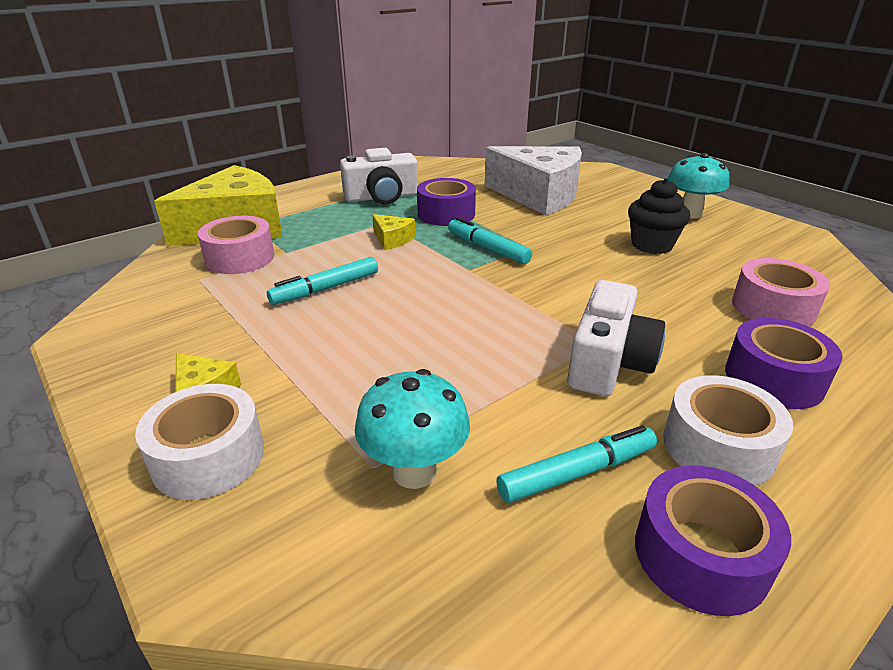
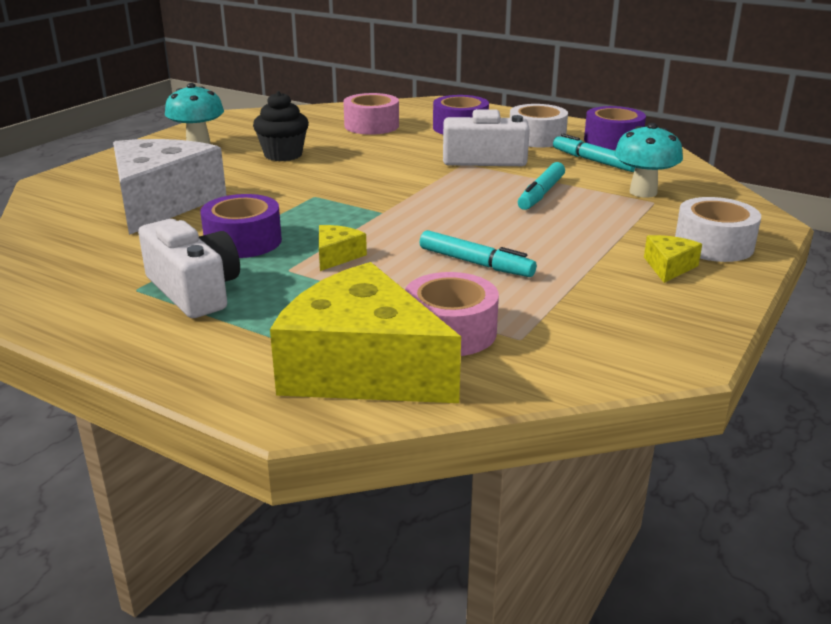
camera: 110 degrees left, 5 degrees down
(487, 248) = (330, 210): turquoise marker -> turquoise marker (541, 194)

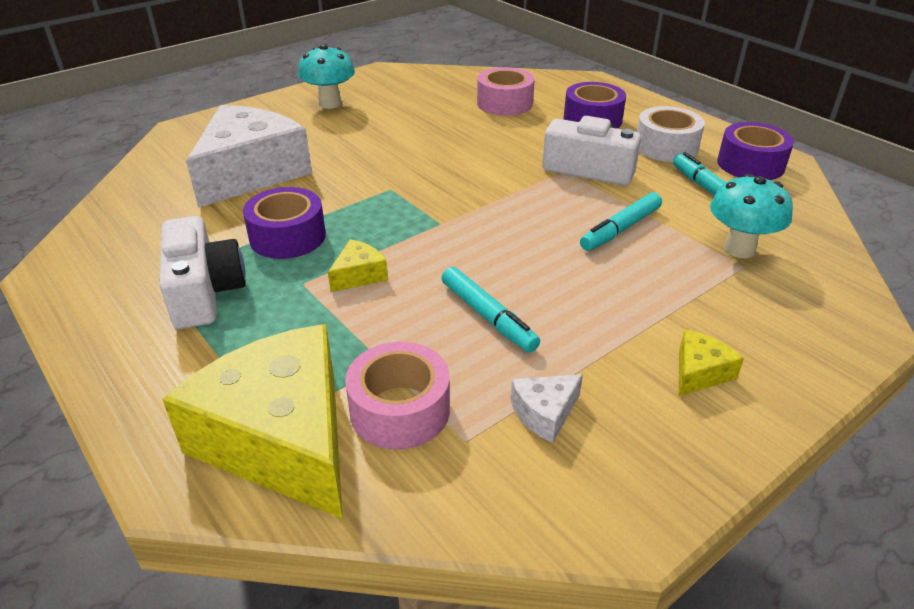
camera: 20 degrees right, 10 degrees up
(283, 155) = (396, 129): black cupcake -> none
(570, 311) = (545, 413): none -> white cheese
(713, 245) = (776, 349): white tape -> none

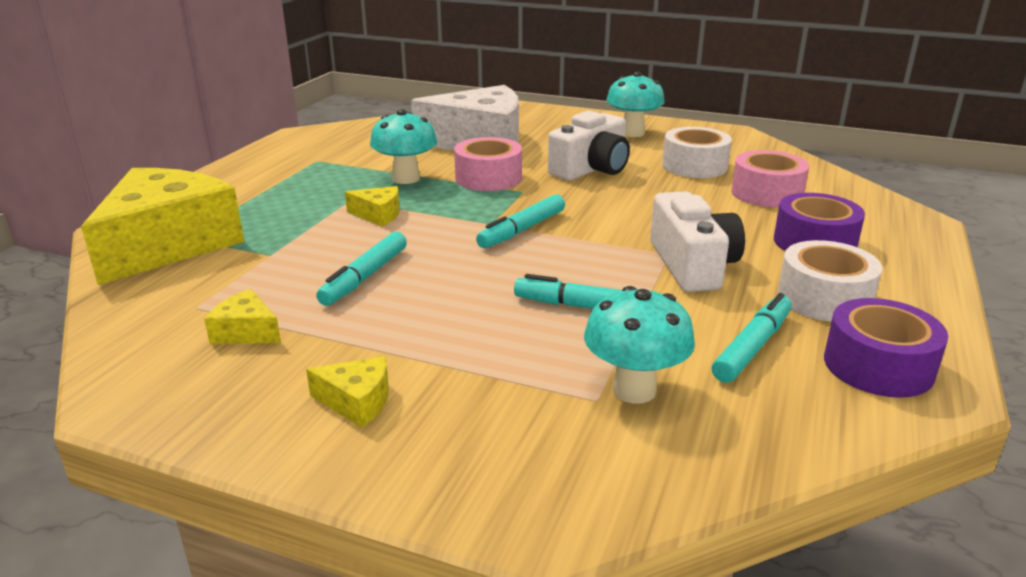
camera: 60 degrees right, 10 degrees down
(204, 292) = (312, 176): white camera -> white camera (591, 169)
(287, 237) = (406, 179): purple tape -> turquoise mushroom
(400, 410) = (219, 274): pink tape -> pink tape (488, 178)
(428, 107) = (694, 166): none -> white tape
(469, 213) = (522, 230): none -> turquoise marker
(545, 413) = (246, 332): white cheese -> yellow cheese

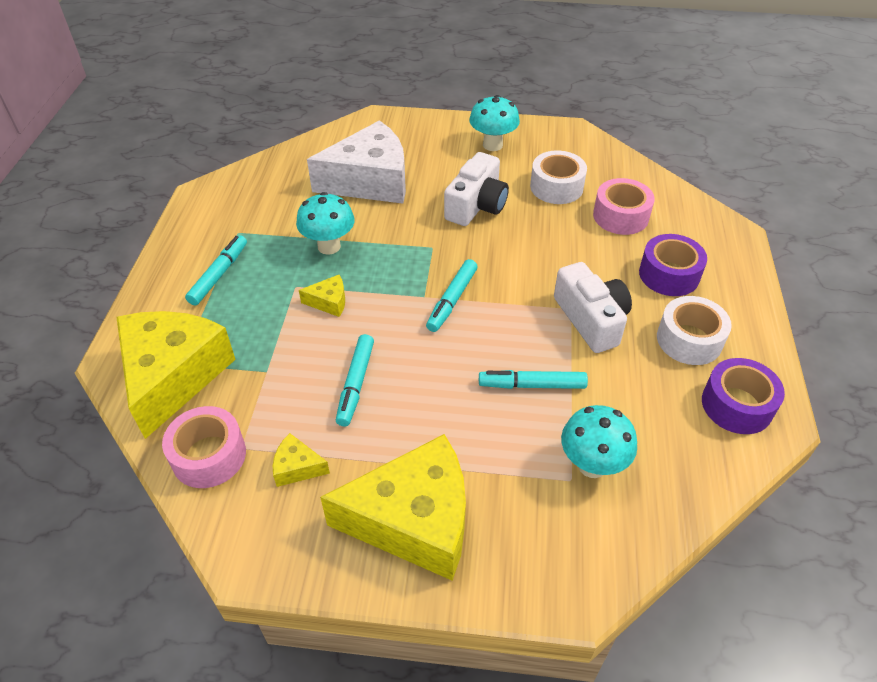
camera: 15 degrees left, 20 degrees up
(357, 402) = (414, 521): yellow cheese -> yellow cheese, size x2.45
(488, 178) = (397, 233): pink tape -> pink tape (209, 456)
(752, 347) = (655, 403): turquoise marker -> turquoise marker (219, 275)

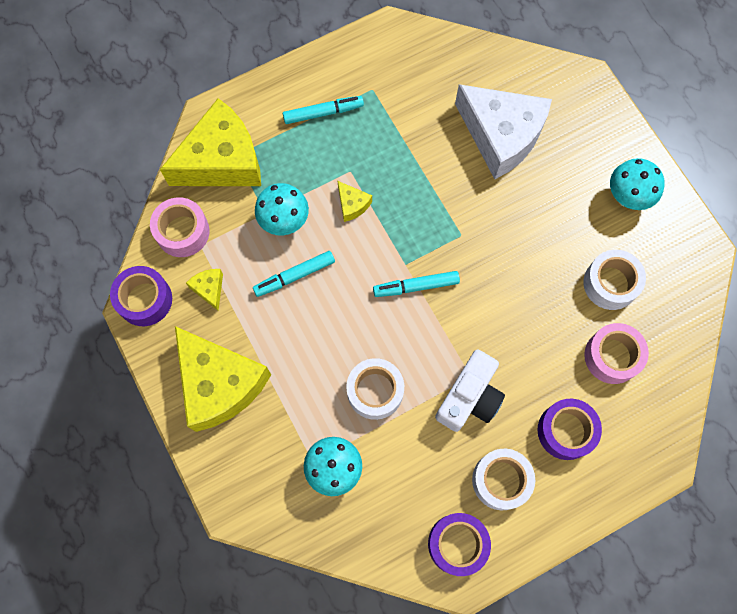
camera: 55 degrees right, 25 degrees up
(247, 541) = (145, 300): none -> purple tape
(329, 246) = (406, 162): turquoise mushroom -> turquoise mushroom (284, 221)
(476, 205) = (536, 235): white camera -> none
(532, 385) = (375, 391): turquoise marker -> white tape

